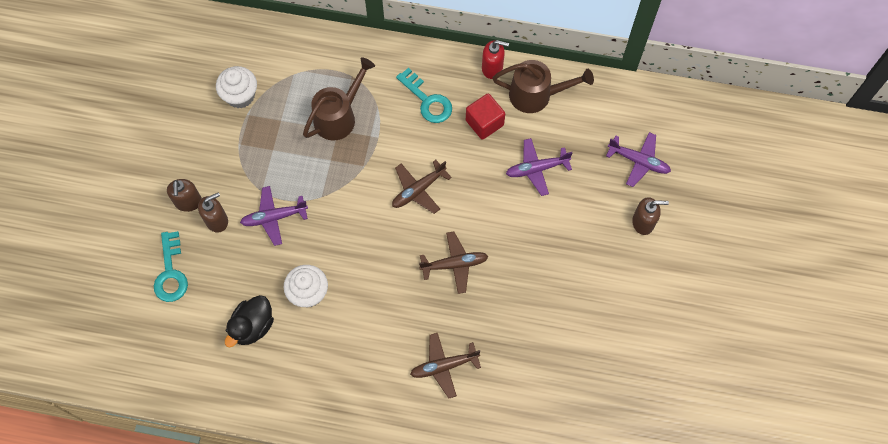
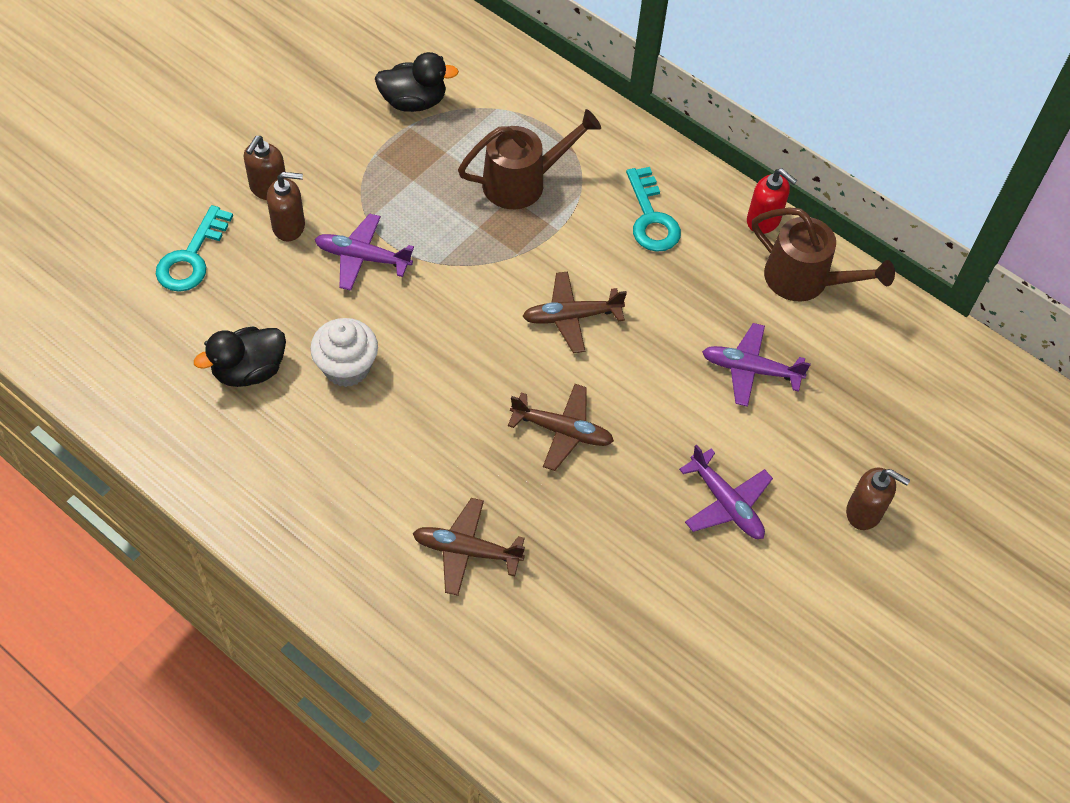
camera: 25 degrees right, 10 degrees down
(240, 96) = (414, 102): white cupcake -> black duck
(484, 123) = (712, 280): red cube -> none
(638, 161) = (904, 431): purple plane -> purple plane (726, 503)

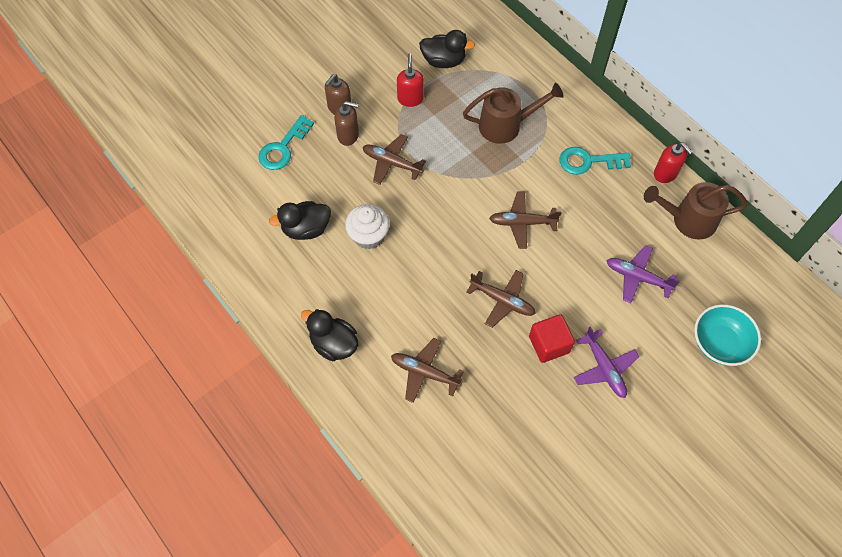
camera: 15 degrees right, 5 degrees up
(322, 531) = (334, 344): none -> black duck
(362, 257) = (391, 163): purple plane -> brown plane
(373, 161) = (410, 98): none -> red soap dispenser
(641, 482) = (549, 344): none -> red cube
(651, 218) = (588, 161): turquoise key -> turquoise key turned 90 degrees clockwise
(806, 281) = (687, 220): brown watering can -> brown watering can turned 135 degrees clockwise
(864, 512) = (699, 390): brown soap dispenser -> none
(880, 444) = (719, 343): none -> turquoise bowl

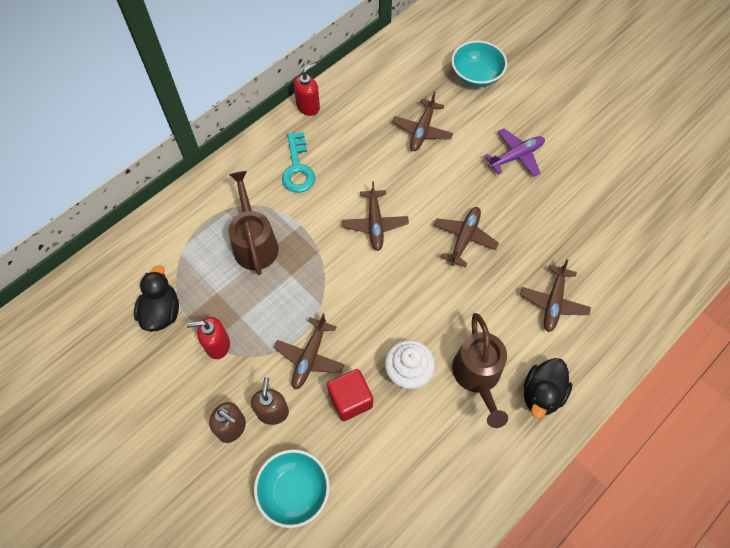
camera: 95 degrees left, 0 degrees up
(283, 148) = (294, 491): turquoise key -> turquoise bowl
(306, 229) = (407, 444): black duck -> none
(549, 344) = (502, 198): red cube -> red cube (350, 400)
(637, 277) = (422, 130): purple plane -> brown plane
(687, 220) = (358, 92): brown watering can -> brown watering can (478, 377)

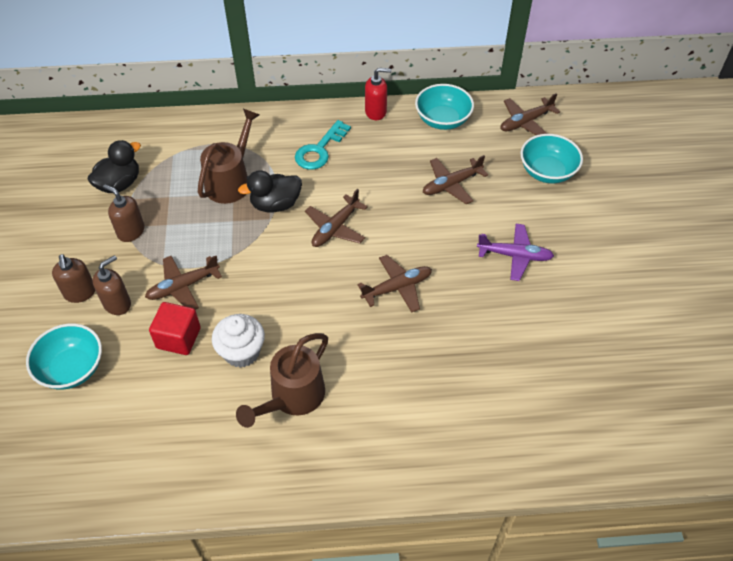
camera: 40 degrees right, 10 degrees down
(217, 345) = (131, 231): red soap dispenser -> brown soap dispenser
(365, 81) = (442, 120): none -> turquoise bowl
(541, 394) = (330, 452): black duck -> black duck (275, 204)
(553, 302) = (420, 391): brown plane -> brown plane (525, 122)

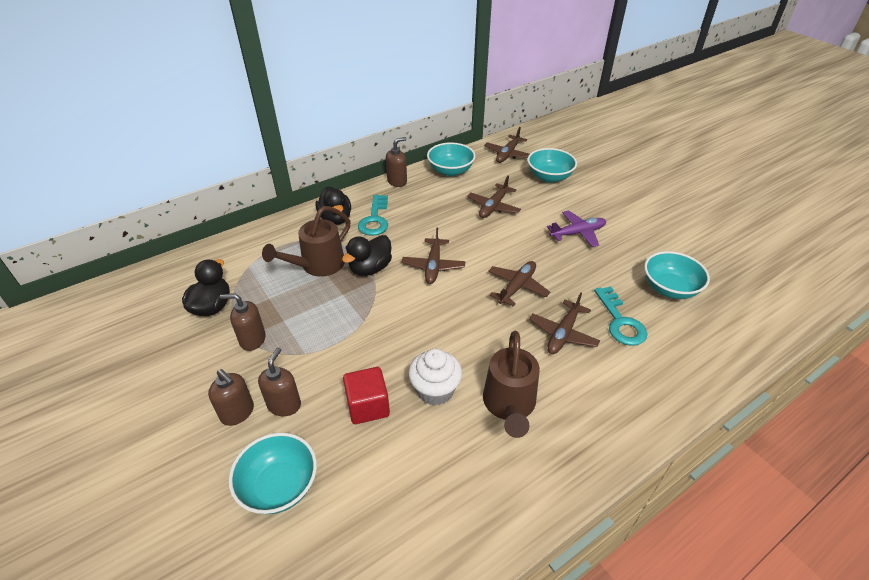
camera: 30 degrees left, 10 degrees down
(183, 286) = (338, 362): brown plane -> brown plane (563, 333)
(231, 180) = (317, 266): brown watering can -> brown watering can turned 135 degrees counterclockwise
(283, 133) = (336, 219): none -> black duck
(376, 112) = (397, 181): red soap dispenser -> brown soap dispenser
(467, 372) = (620, 321): none -> turquoise key
(554, 363) = (669, 288): none -> turquoise bowl

